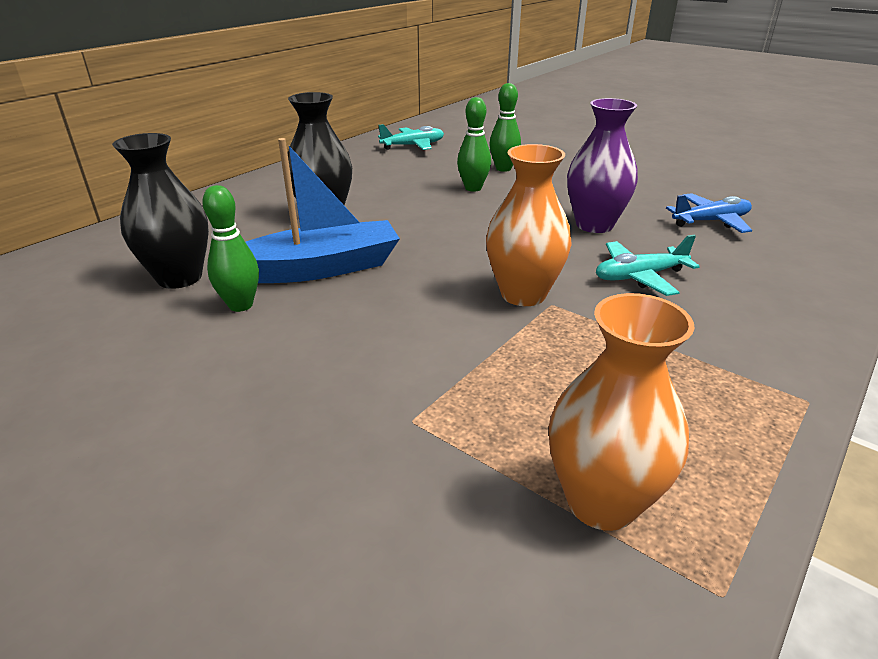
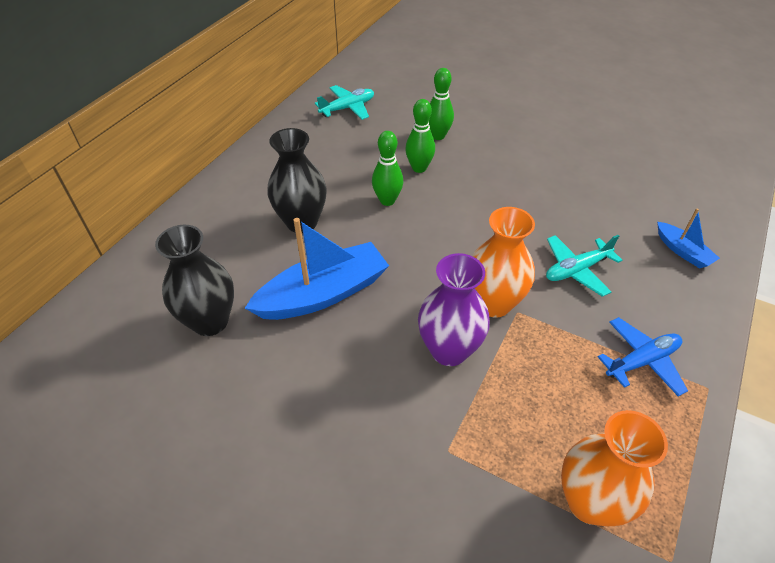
camera: 10 degrees left, 15 degrees up
(241, 305) = (276, 348): green bowling pin -> green bowling pin (387, 200)
(594, 225) = (530, 208): purple vase -> purple vase (449, 350)
(710, 221) = (620, 192): blue plane -> blue plane (641, 361)
(785, 273) = (682, 251): none -> blue boat

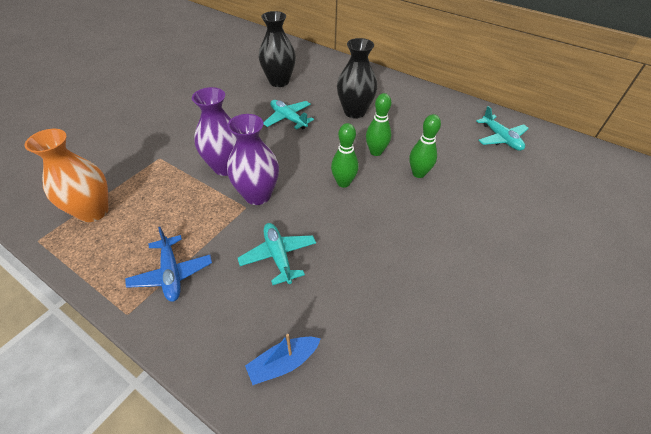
camera: 95 degrees right, 0 degrees up
(323, 294) = (288, 119): blue boat -> turquoise plane
(438, 136) = (469, 191): green bowling pin -> green bowling pin (343, 183)
(493, 303) = (257, 195): orange vase -> purple vase

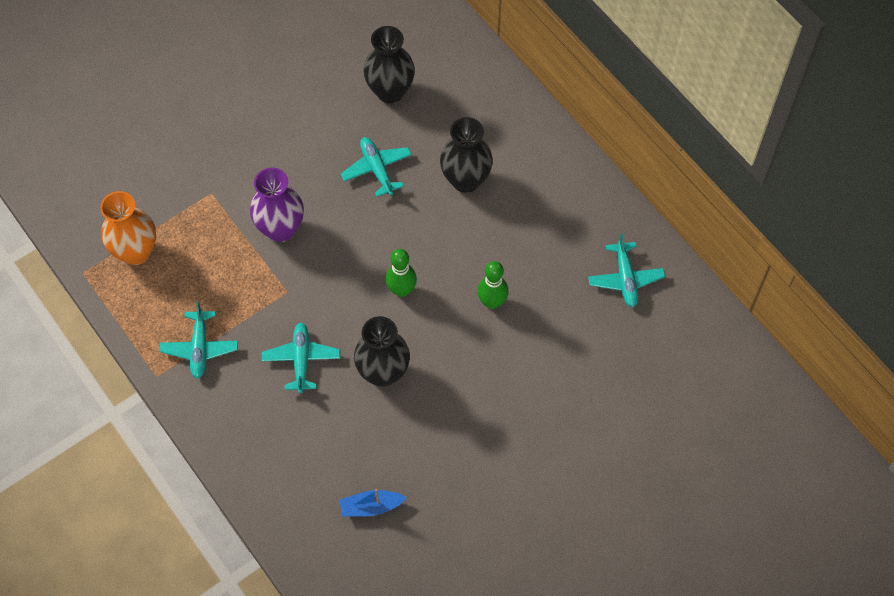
camera: 20 degrees right, 15 degrees up
(171, 273) = (200, 348): blue plane -> turquoise plane
(257, 195) = (304, 279): purple vase -> none
(283, 363) = (273, 459): blue boat -> blue boat (371, 507)
(359, 246) = (383, 372): none -> black vase
(376, 152) = (459, 255): green bowling pin -> none

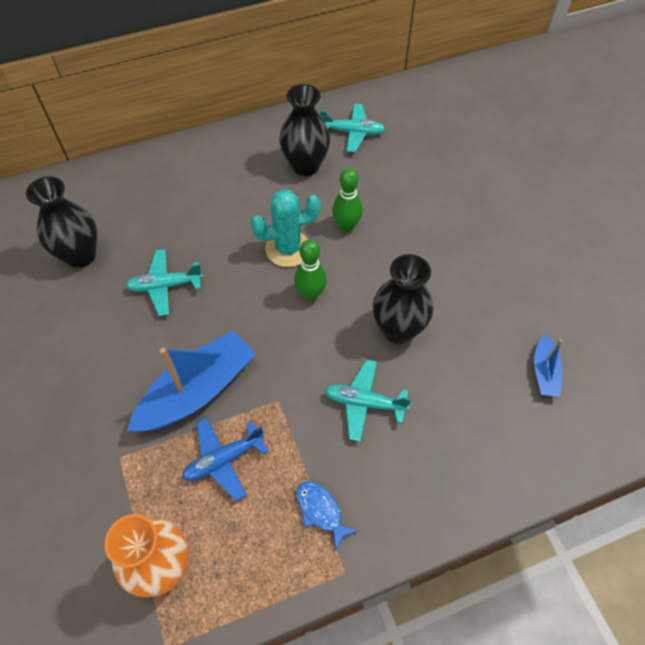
camera: 75 degrees left, 5 degrees down
(200, 348) = (321, 511): turquoise plane -> blue fish
(226, 267) = (223, 460): none -> blue plane
(280, 229) = (198, 391): purple vase -> blue boat
(448, 257) = (288, 249): none -> turquoise cactus
(465, 180) = (210, 217): black vase -> black vase (305, 166)

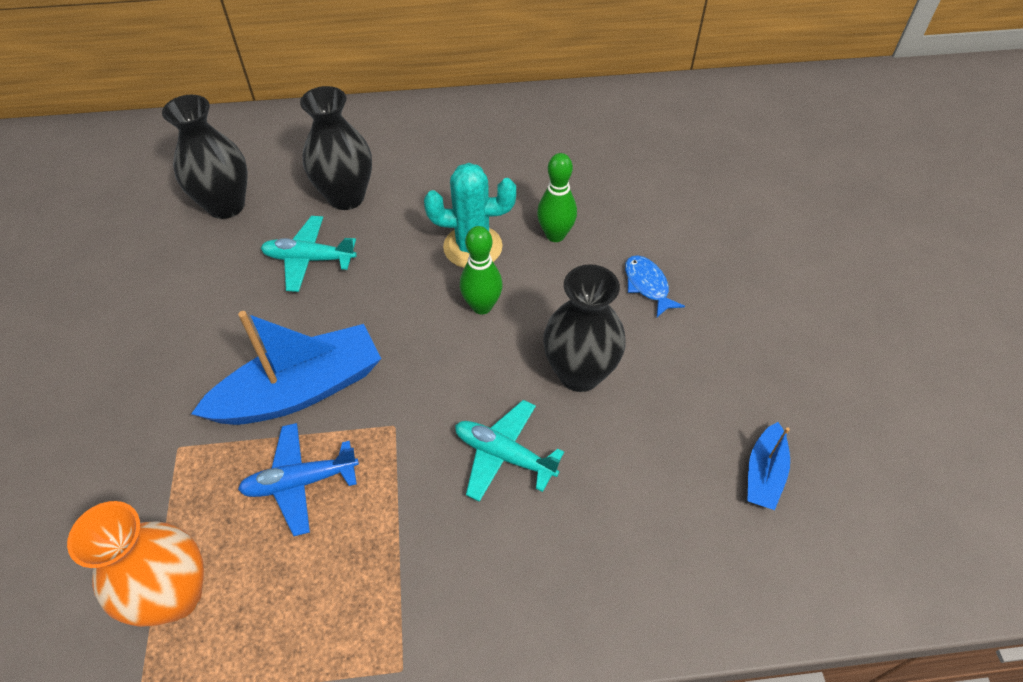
camera: 15 degrees right, 5 degrees down
(305, 166) = (528, 156): black vase -> black vase (346, 197)
(321, 511) = (399, 579): blue fish -> blue fish (647, 285)
(352, 132) = (600, 129): turquoise plane -> none

